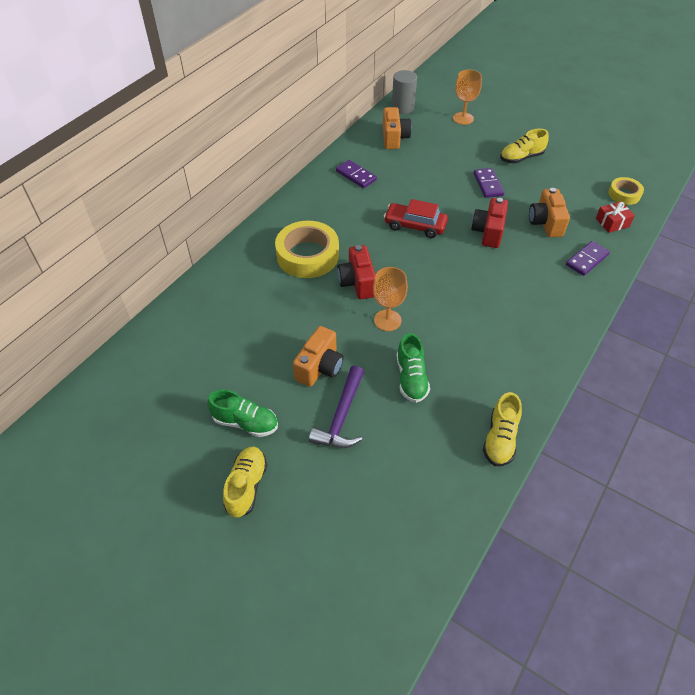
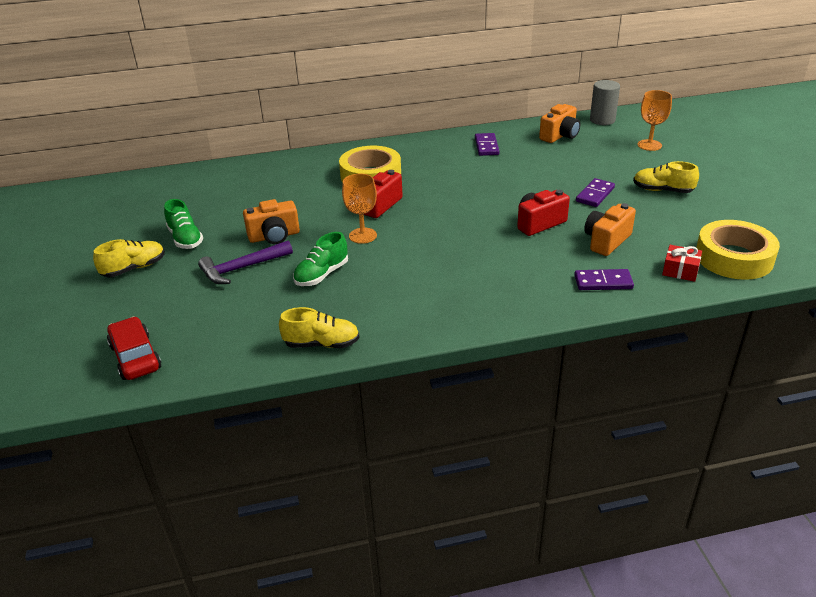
camera: 45 degrees right, 15 degrees down
(415, 226) = (481, 193): red car -> red car (135, 357)
(500, 439) = (322, 344): yellow shoe -> yellow shoe turned 150 degrees counterclockwise
(624, 194) = (734, 257): yellow tape -> yellow tape, size x1.84

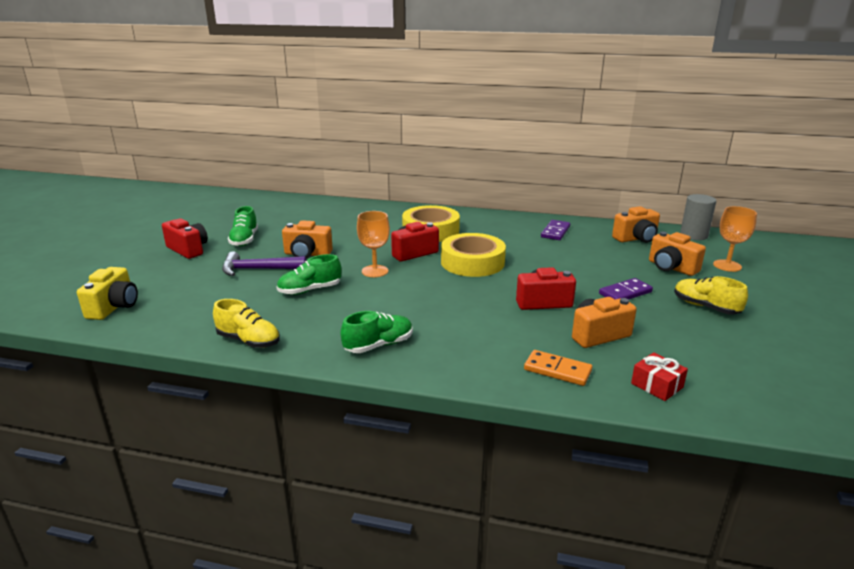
camera: 25 degrees right, 10 degrees down
(134, 268) = (188, 249): yellow shoe -> red camera
(135, 357) = (114, 307): red car -> yellow camera
(443, 308) = (379, 345): none -> green shoe
(603, 282) = (557, 370): purple domino -> orange domino
(610, 159) = (671, 268): none -> orange camera
(734, 257) = (736, 392): yellow tape -> yellow tape (472, 262)

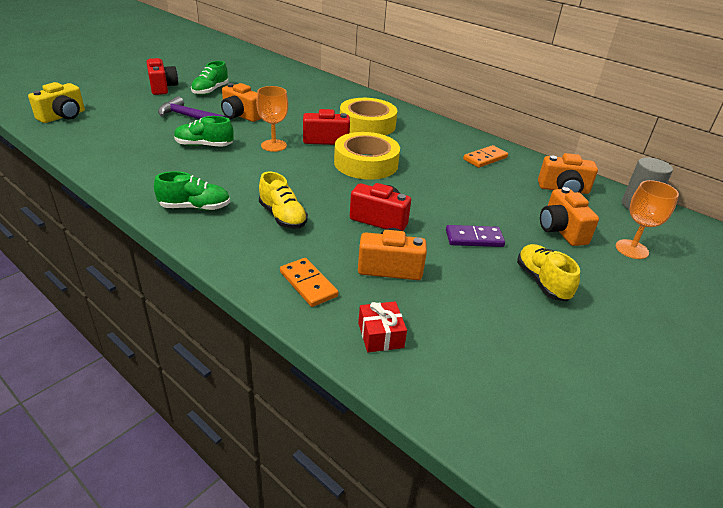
camera: 25 degrees right, 10 degrees up
(249, 341) = (112, 171): yellow shoe -> yellow shoe (282, 217)
(555, 232) = (485, 158): purple domino -> orange domino

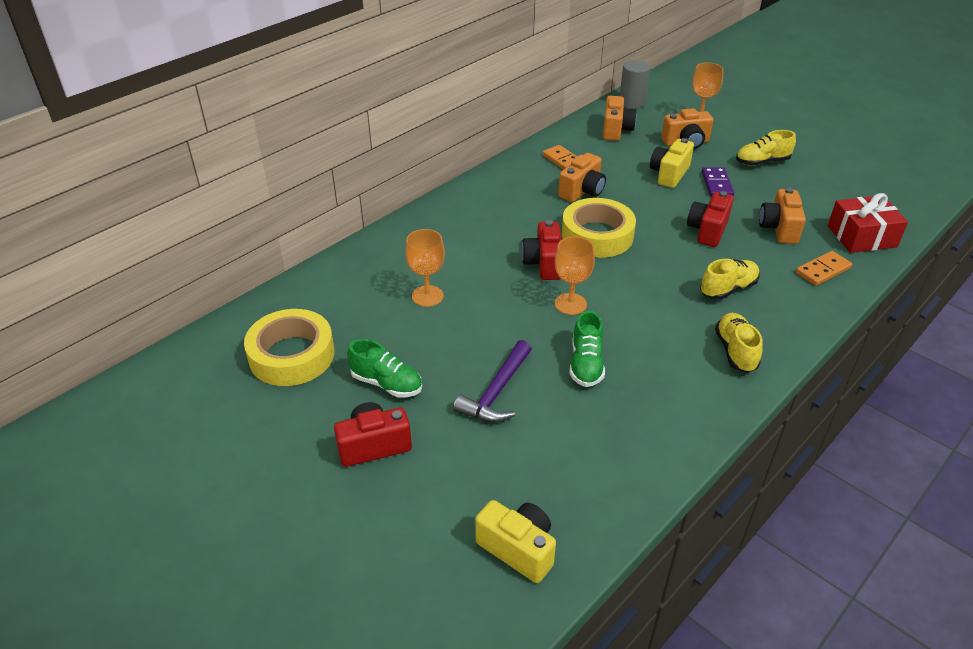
camera: 85 degrees left, 5 degrees up
(195, 207) = (735, 351): green shoe -> yellow shoe
(240, 116) = (482, 340): orange camera -> orange camera (582, 191)
(290, 102) = (427, 296): none -> orange goblet
(367, 124) = (493, 231): yellow tape -> yellow tape (292, 355)
(380, 335) = (861, 236): red gift -> red gift, size x1.71
(484, 211) = (669, 174): none -> yellow camera

